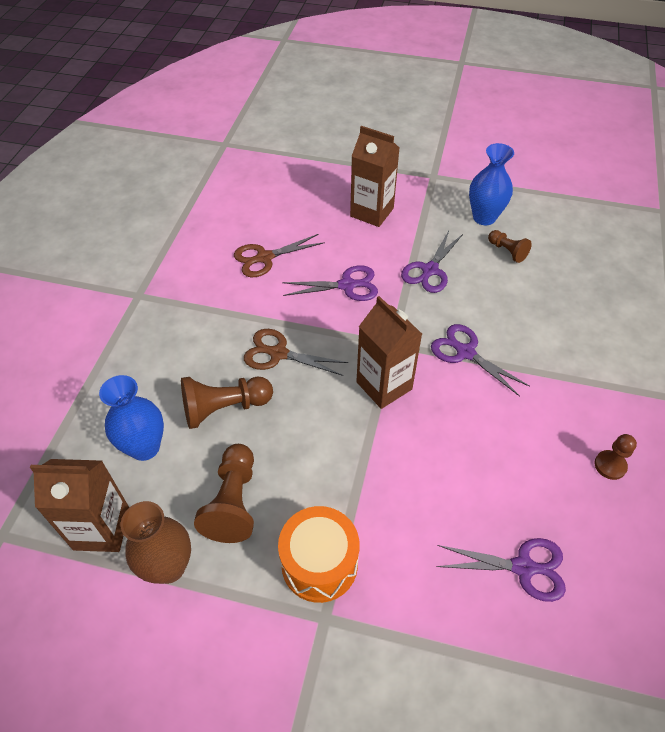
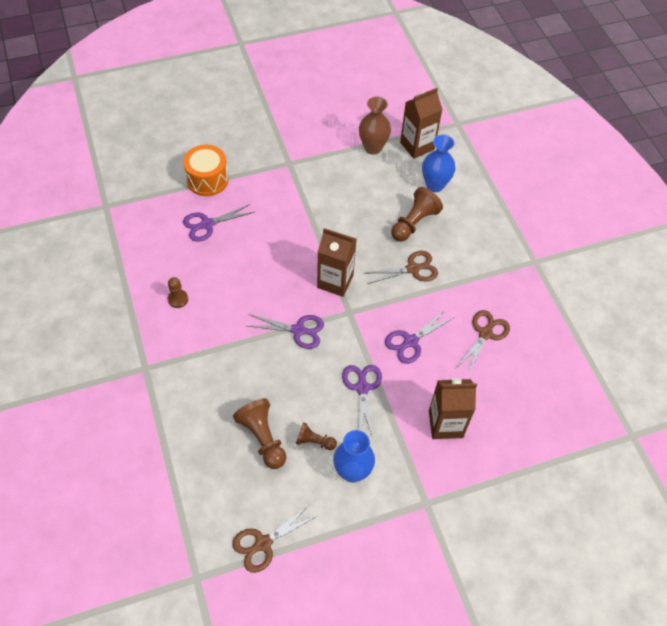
camera: 145 degrees right, 5 degrees up
(233, 502) = (367, 184): brown pawn -> brown pawn (262, 438)
(319, 563) = (306, 180): orange drum -> orange drum (207, 180)
(593, 207) = (263, 543): none -> brown scissors

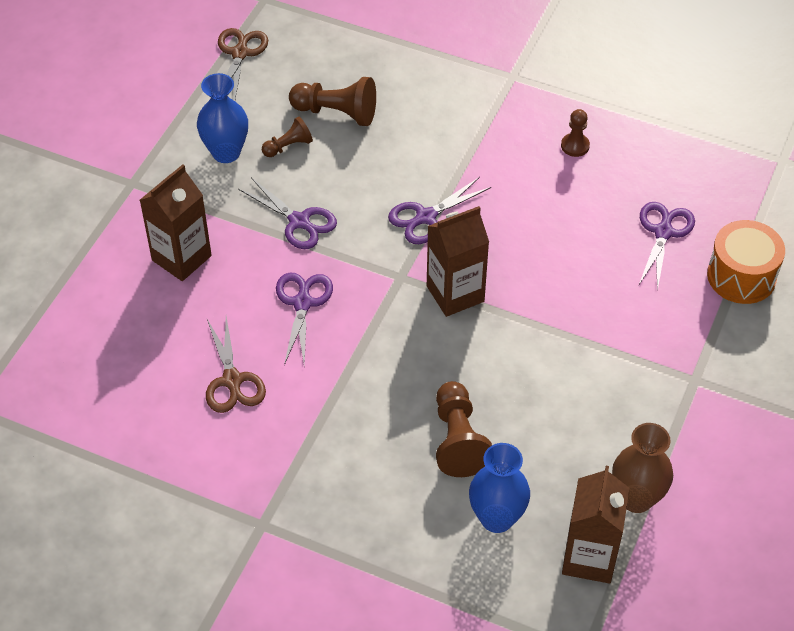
camera: 135 degrees right, 5 degrees down
(413, 269) = (392, 383): brown scissors -> none

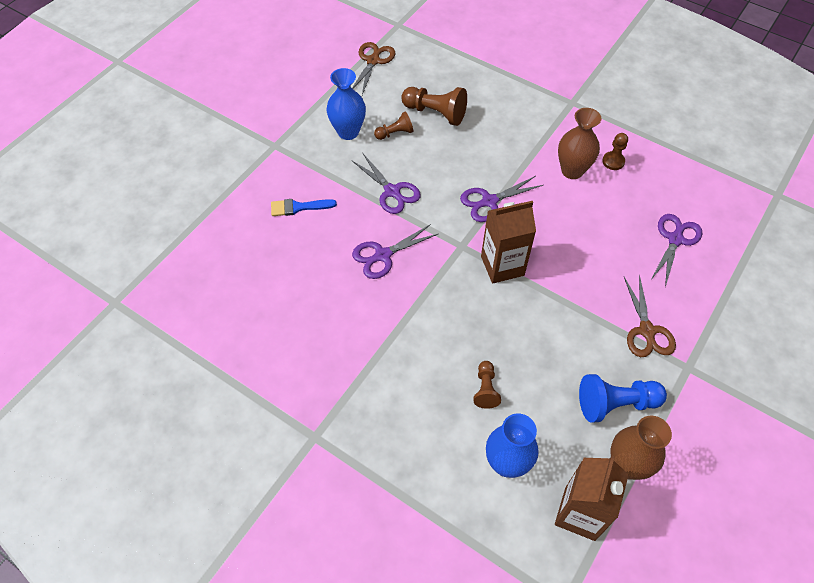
camera: 10 degrees right, 5 degrees up
(181, 258) = (298, 207): brown carton -> blue brush
(232, 381) = (316, 311): brown scissors -> brown scissors (647, 331)
(302, 303) = (382, 255): purple scissors -> purple scissors turned 135 degrees counterclockwise
(458, 440) = (485, 389): brown pawn -> brown pawn, size x0.58
(525, 164) = (572, 170): none -> brown vase
(615, 433) = (615, 404): none -> blue pawn
(741, 276) = (735, 285): orange drum -> none

